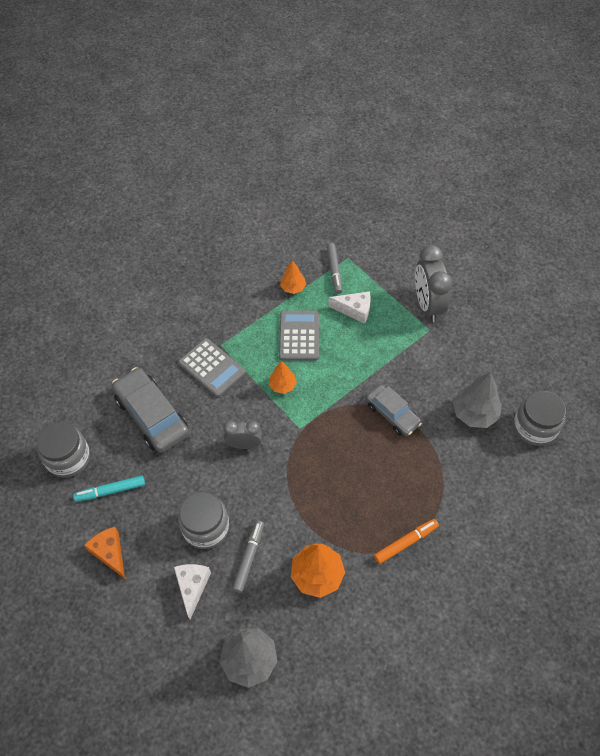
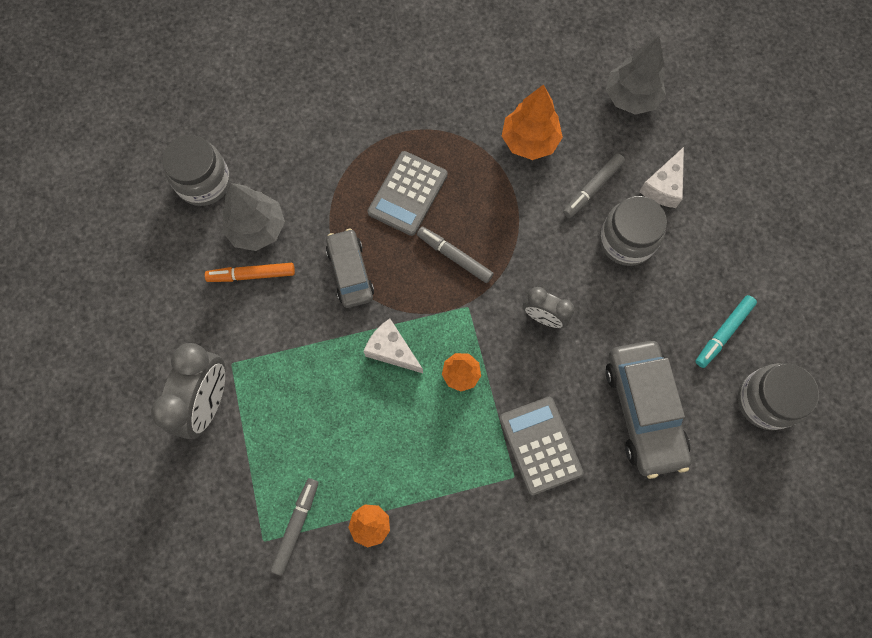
camera: 155 degrees left, 15 degrees up
(110, 491) = (723, 333): turquoise marker -> turquoise marker turned 120 degrees clockwise
(110, 553) = (742, 260): orange cheese -> none
(299, 336) = (403, 438): grey calculator -> grey calculator (407, 193)
(327, 457) = (454, 257): none -> grey marker
(354, 310) = (307, 442): white cheese -> white cheese (392, 350)
(405, 543) = (423, 130): orange marker -> orange marker (251, 275)

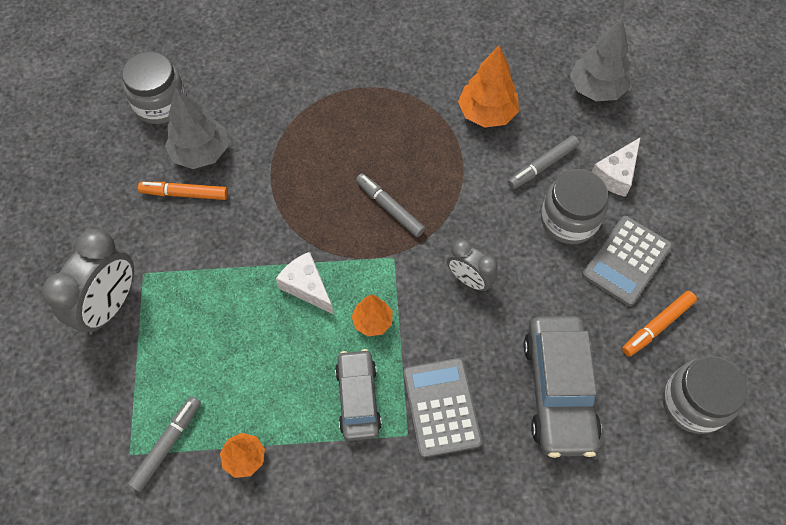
camera: 10 degrees right, 10 degrees down
(350, 272) = (282, 206): grey car -> grey car (358, 398)
(407, 193) = (355, 143): grey calculator -> grey calculator (626, 260)
(723, 333) = (657, 326): turquoise marker -> orange marker

